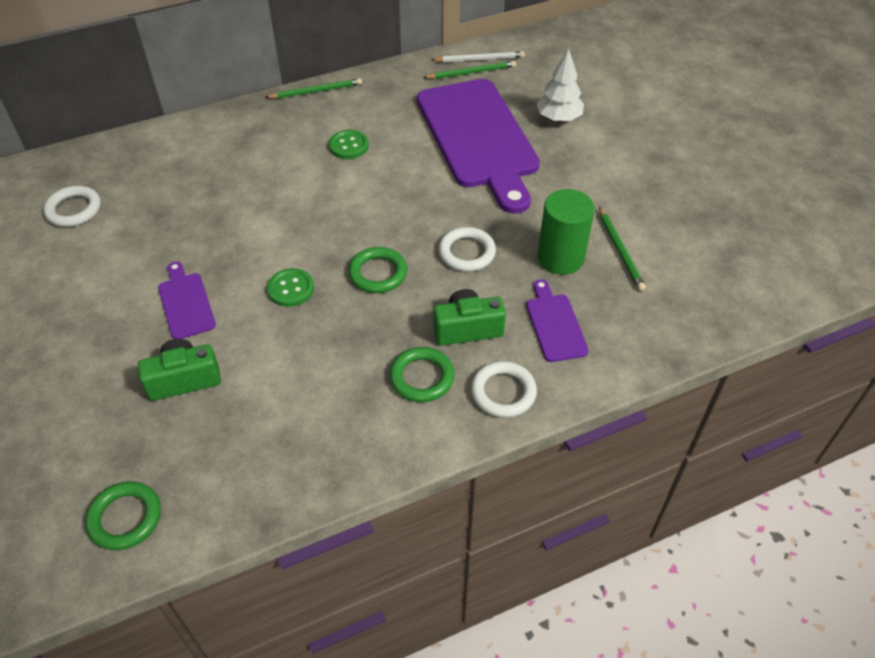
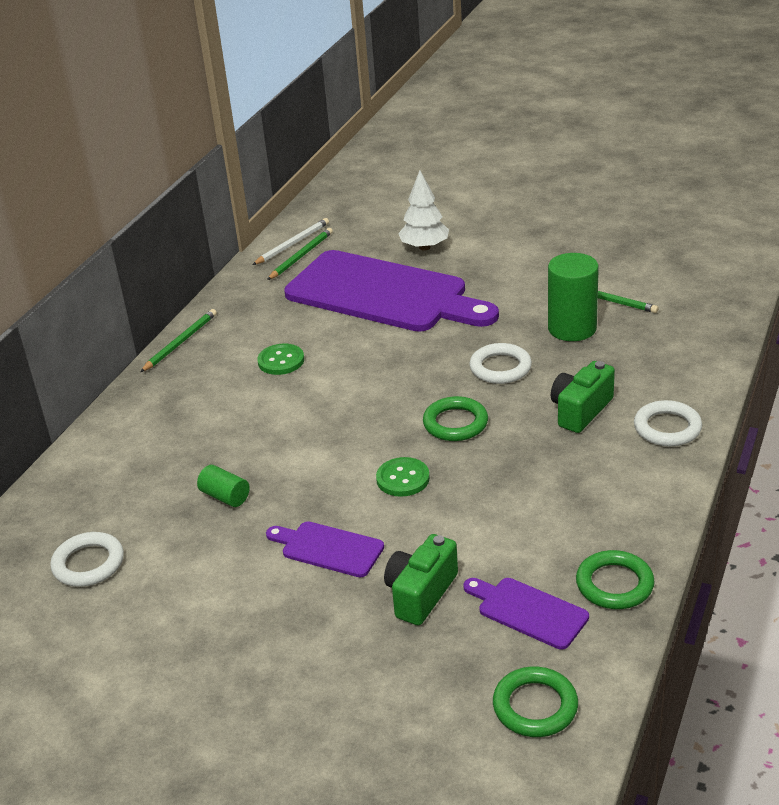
camera: 40 degrees left, 15 degrees down
(189, 220) = (225, 496): none -> green cylinder
(422, 377) = (599, 459): green ring -> green ring (614, 584)
(554, 324) = (634, 368): purple cutting board -> purple cutting board (528, 611)

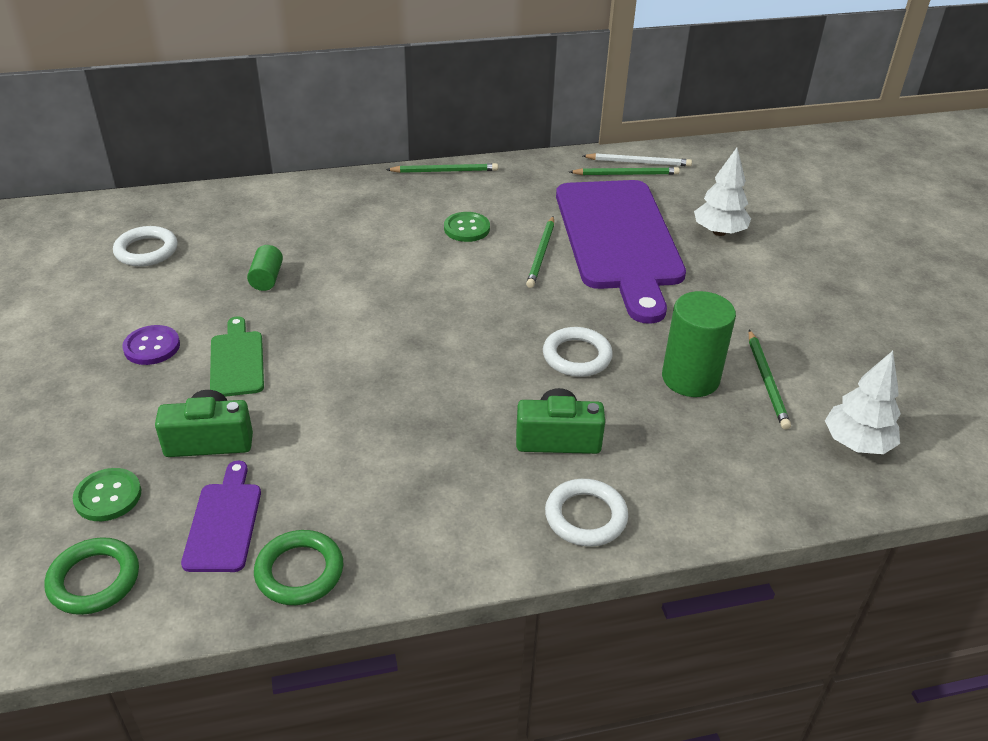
camera: 50 degrees right, 5 degrees up
(253, 598) = (152, 347): none -> purple button
(328, 549) = (237, 361): purple cutting board -> green cutting board
(359, 337) = (541, 254): none -> green pencil
(403, 479) = (360, 364): green button -> green button (108, 496)
(455, 423) = (465, 363): green ring -> none
(692, 292) = (856, 443): none -> white tree

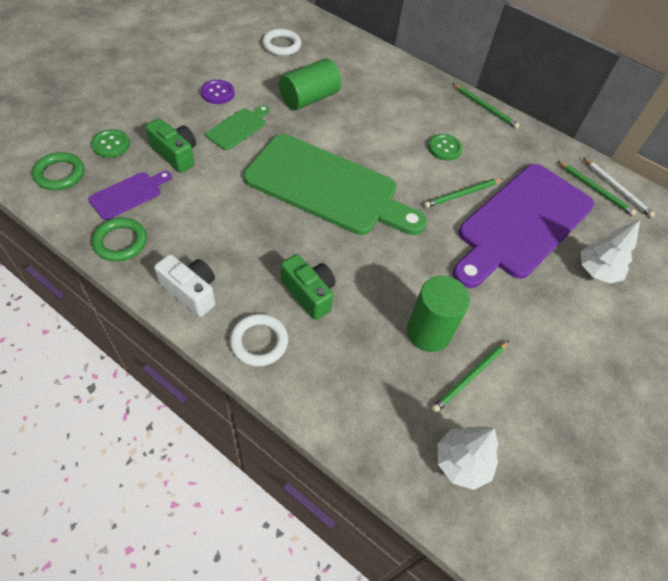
camera: 45 degrees right, 15 degrees up
(267, 278) = (309, 98): green cylinder -> green cylinder, size x1.90
(421, 340) = (327, 187): none -> green cutting board
(454, 541) = (191, 292): none -> white camera
(577, 356) = (388, 263): white ring -> none

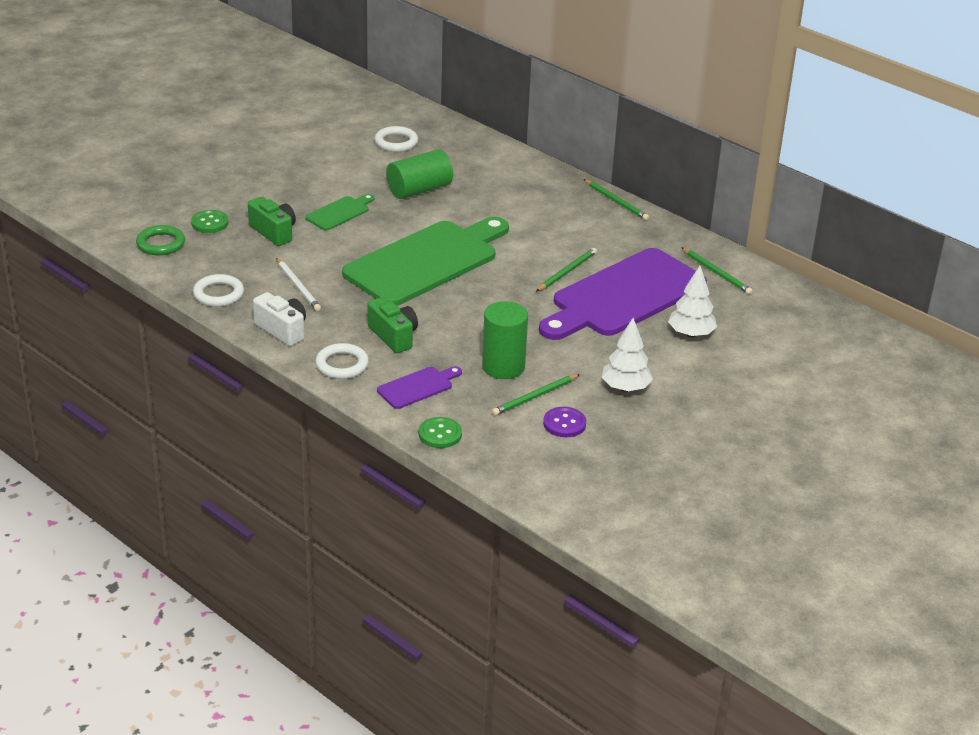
camera: 10 degrees right, 20 degrees down
(120, 242) = (218, 294): green ring -> white ring
(128, 194) = (226, 261): purple cutting board -> purple cutting board (417, 387)
(217, 93) = (321, 183): purple button -> purple button (564, 423)
(327, 187) = (426, 261): green cutting board -> green cutting board turned 75 degrees counterclockwise
(444, 148) = (559, 235): green button -> green button (440, 434)
(461, 463) = (511, 446): white tree -> white tree (625, 388)
(462, 194) = (567, 272): green pencil -> green pencil turned 150 degrees clockwise
(617, 189) = (742, 273): white pencil -> white pencil (298, 286)

